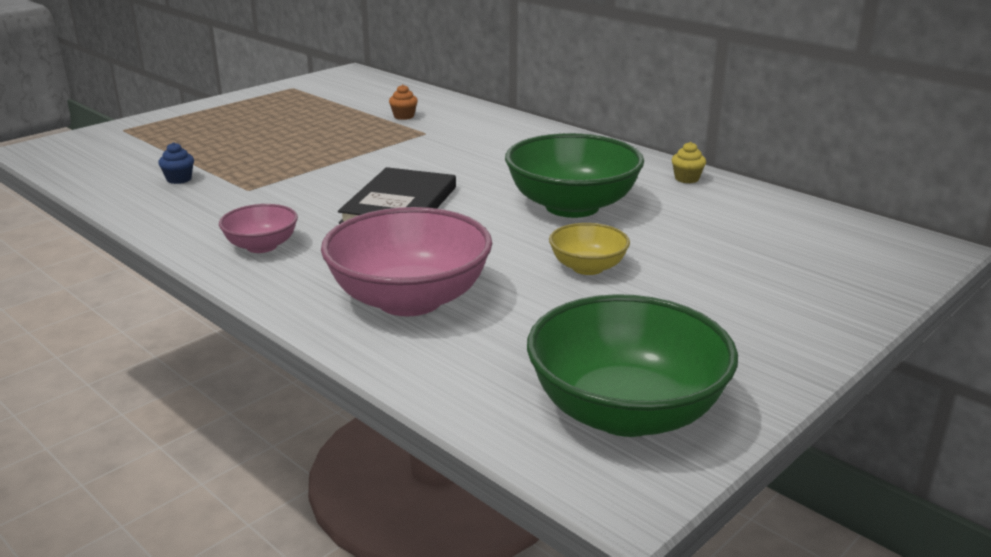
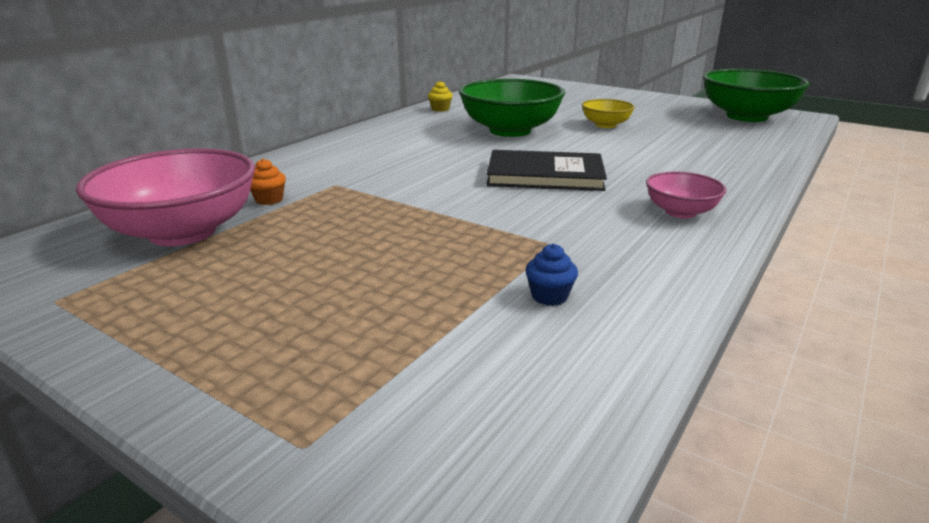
camera: 100 degrees left, 0 degrees up
(409, 300) = (702, 157): pink bowl -> pink bowl (183, 232)

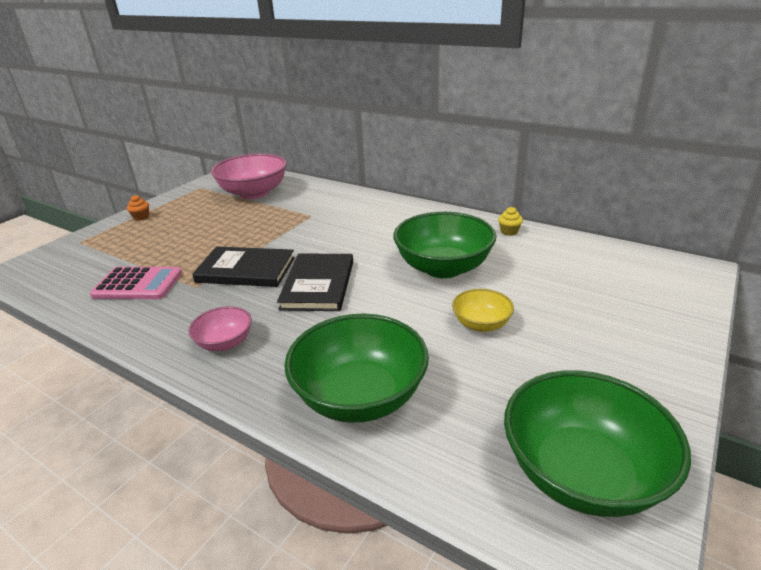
camera: 90 degrees right, 5 degrees up
(269, 200) = (290, 203): orange cupcake -> orange cupcake (141, 217)
(504, 215) = (246, 270): none -> black book
(549, 296) = (138, 284): blue cupcake -> pink calculator
(723, 158) = (360, 396): none -> green bowl

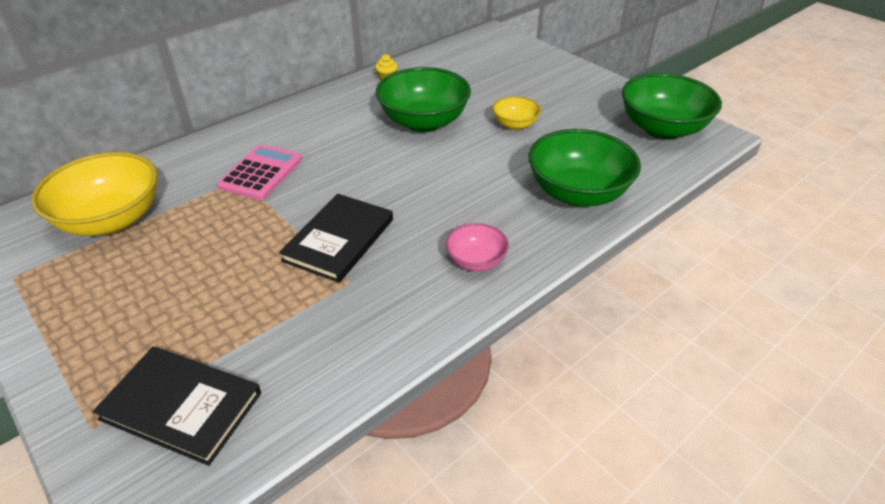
camera: 75 degrees left, 10 degrees up
(138, 284) = (306, 336): pink calculator -> pink calculator (261, 173)
(141, 217) = (66, 348): orange cupcake -> none
(254, 193) = (111, 220): pink bowl -> yellow bowl
(318, 285) = (406, 193): black book -> black book (181, 406)

